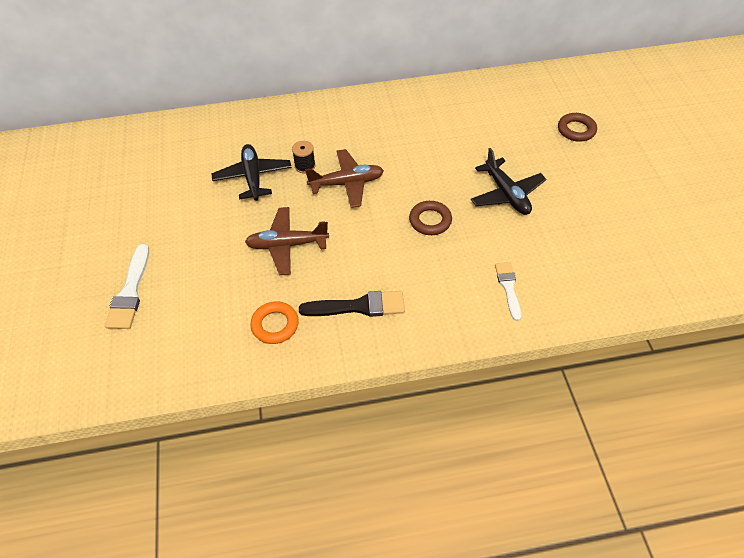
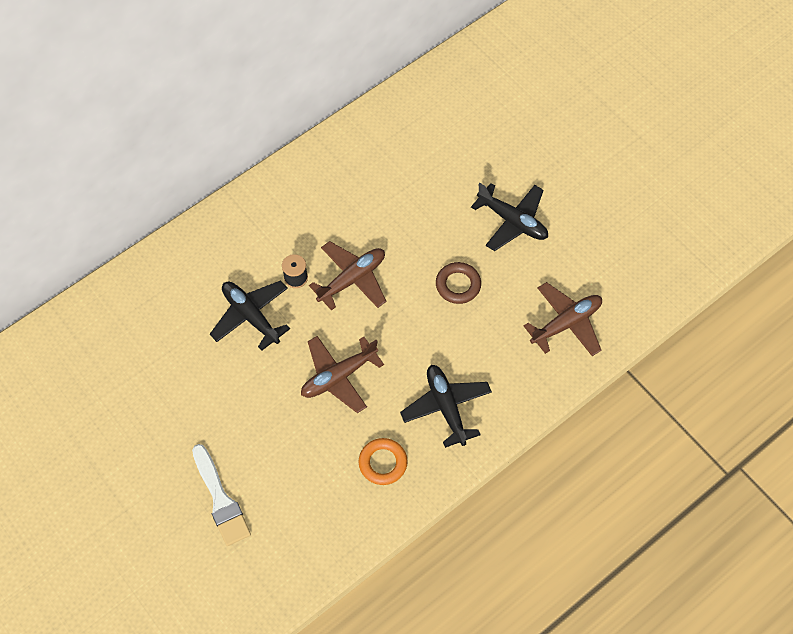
camera: 30 degrees left, 10 degrees up
(358, 306) = (446, 407): black brush -> black plane
(508, 287) = (566, 323): white brush -> brown plane
(576, 130) = (539, 112): brown ring -> none

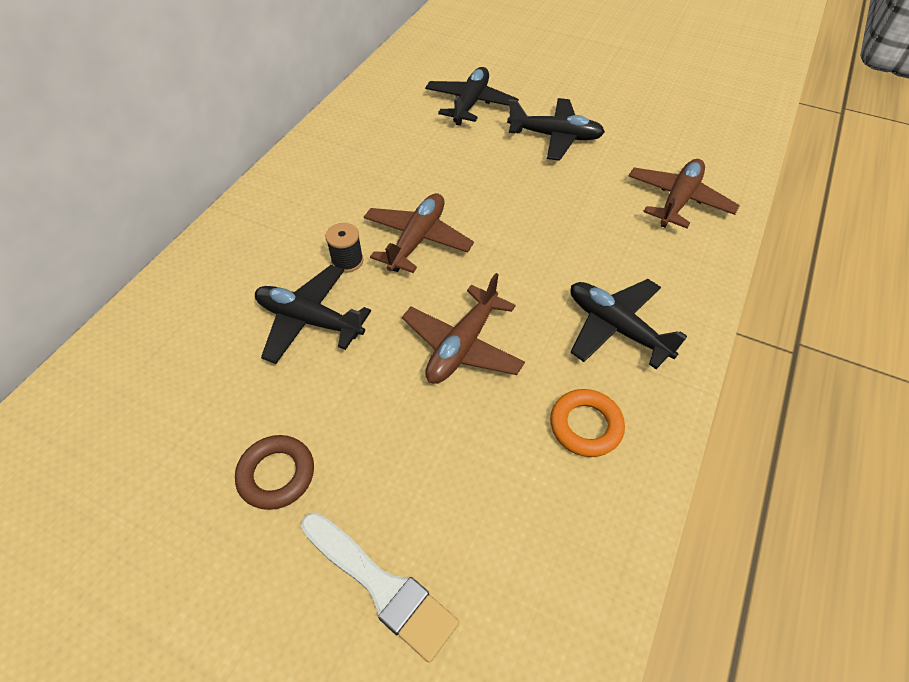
camera: 25 degrees left, 10 degrees down
(458, 285) = (540, 205): brown ring -> brown ring (276, 474)
(464, 157) = (470, 104): none -> black plane

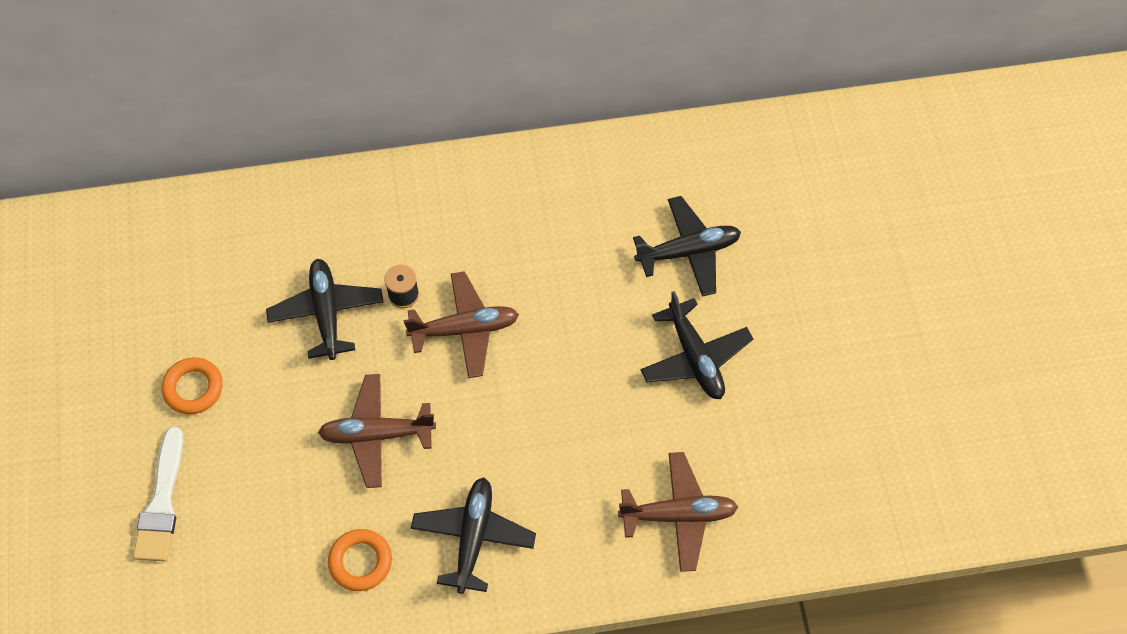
camera: 55 degrees right, 10 degrees up
(276, 474) = (193, 388): brown ring -> orange ring

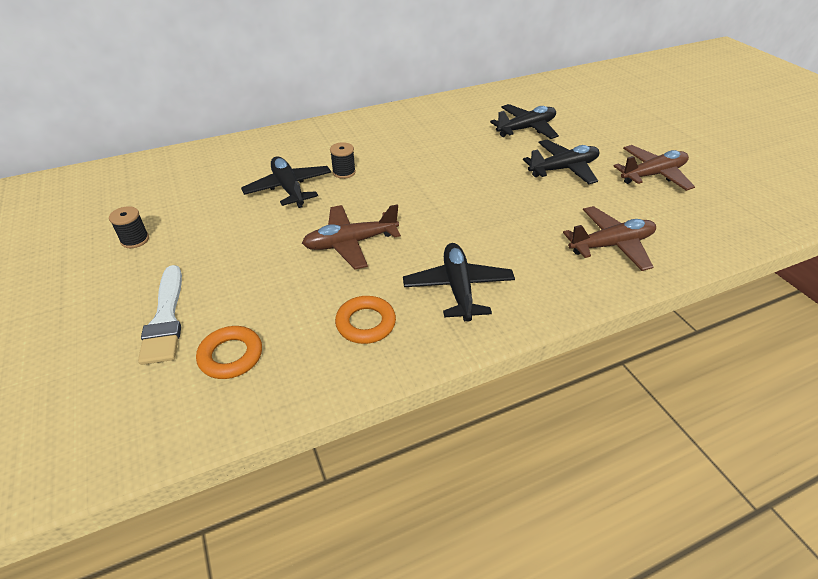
camera: 15 degrees left, 20 degrees down
(136, 367) = (135, 240): none -> black spool
(193, 388) = (187, 243): orange ring -> orange ring (231, 356)
(464, 329) = (395, 181): brown plane -> brown plane (652, 175)
(695, 357) = (563, 169): black plane -> black plane turned 75 degrees counterclockwise

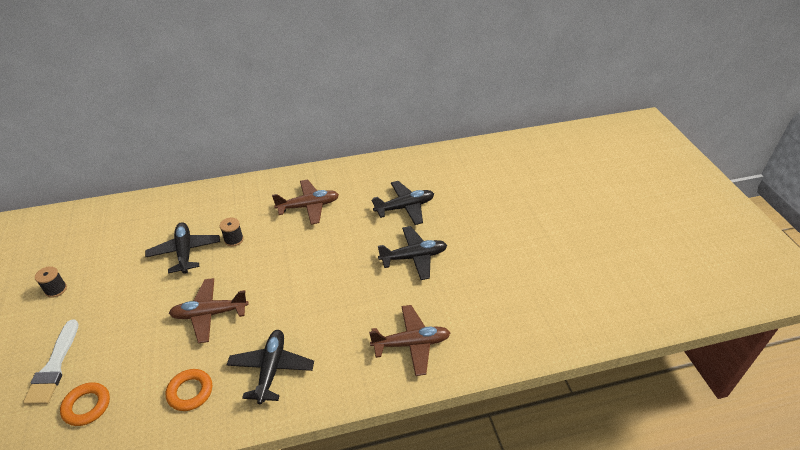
camera: 10 degrees right, 0 degrees up
(652, 175) = (487, 273): brown plane -> brown plane (308, 206)

